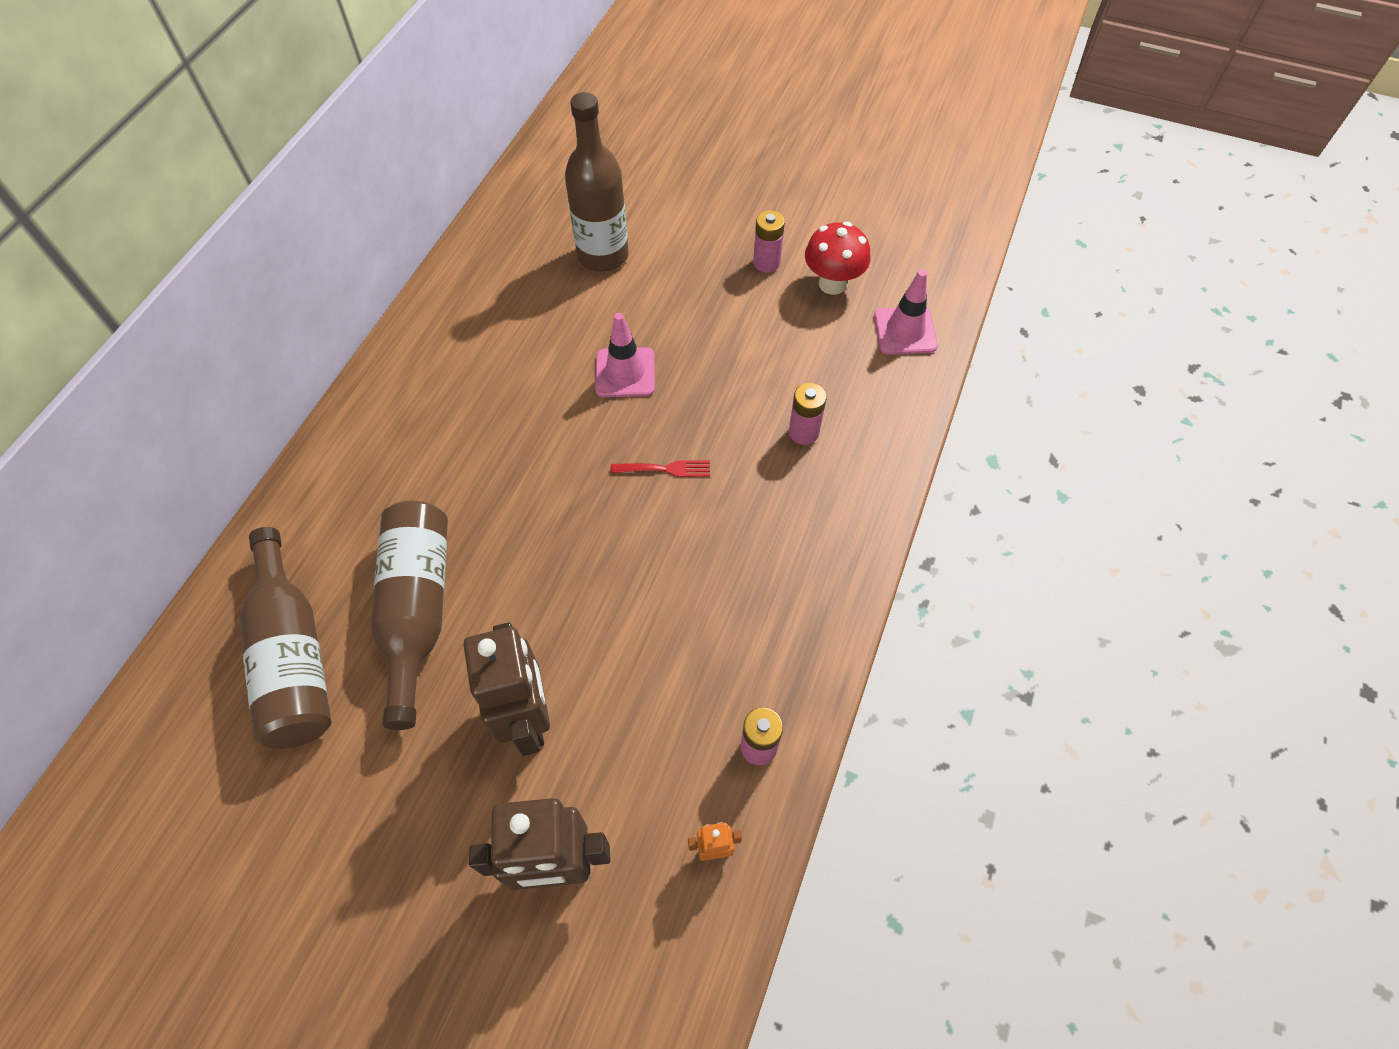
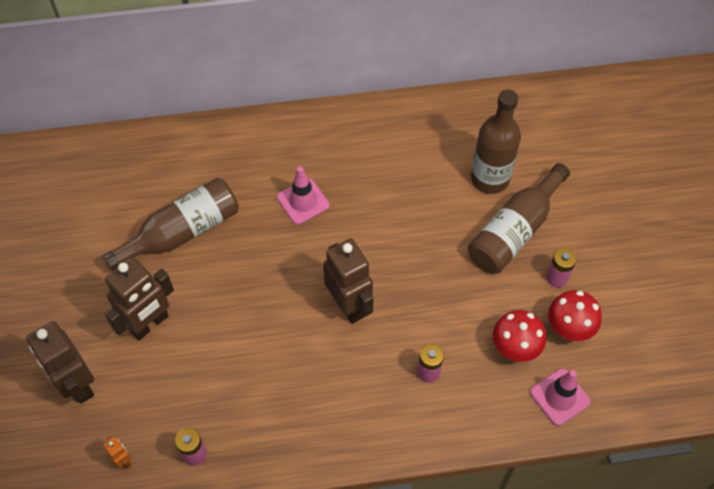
camera: 60 degrees right, 0 degrees up
(294, 657) = (125, 193): brown bottle -> brown bottle (514, 231)
(625, 373) = (405, 243): pink traffic cone -> pink traffic cone (303, 201)
(665, 469) = (349, 305): red fork -> brown robot
(825, 340) = (514, 349): none -> red mushroom

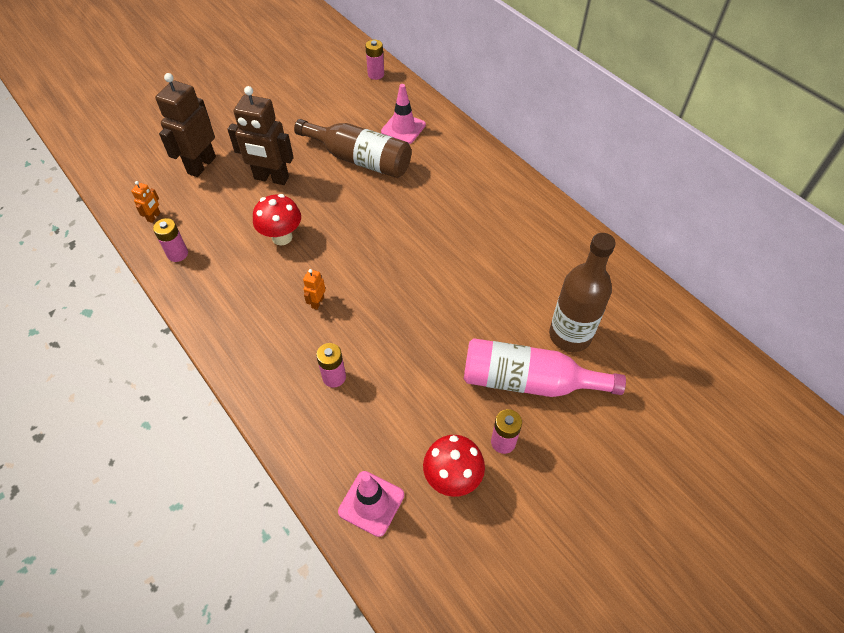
camera: 60 degrees right, 5 degrees down
(66, 158) = (376, 74): none -> pink battery
(303, 201) = (440, 215): pink traffic cone -> pink traffic cone (403, 128)
(339, 350) = (317, 302): none -> orange robot
(349, 305) = (363, 289): brown robot -> none
(514, 231) = (528, 381): brown bottle -> pink bottle
(514, 349) = (400, 438): red mushroom -> red mushroom (282, 237)

